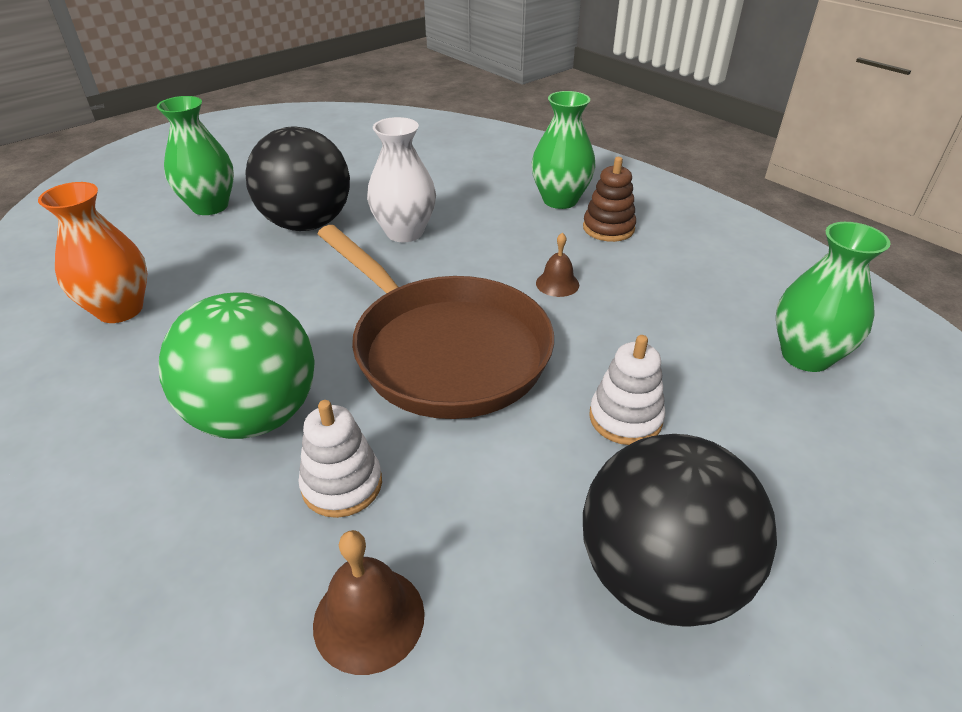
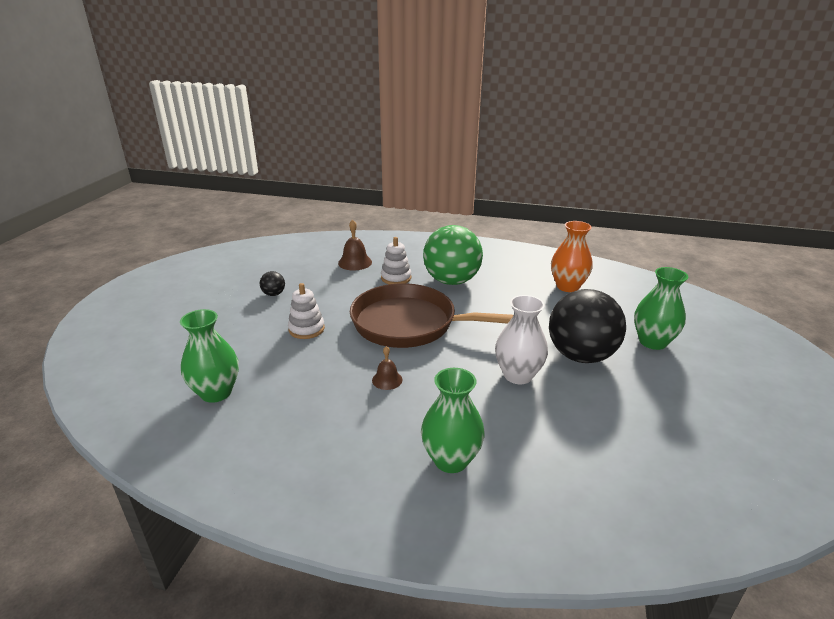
camera: 145 degrees right, 10 degrees down
(608, 228) = (387, 444): brown stacking toy -> none
(659, 575) = (274, 294): black ball -> black ball, size x0.40

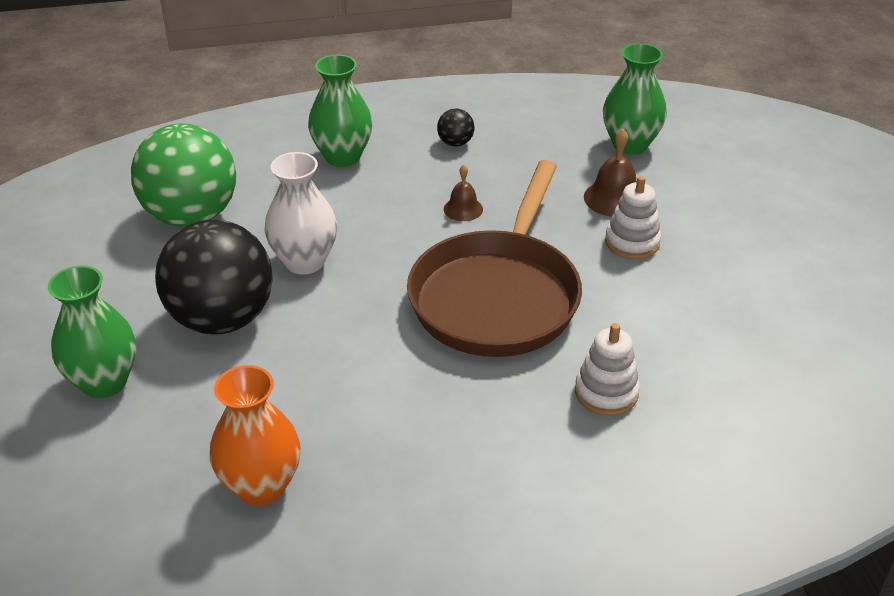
camera: 155 degrees right, 10 degrees up
(274, 294) = (758, 285): black ball -> black ball (455, 143)
(355, 262) = (724, 411): brown bell -> brown bell (614, 198)
(410, 324) = (497, 296): brown pan -> brown pan turned 120 degrees clockwise
(451, 281) = (498, 421): green ball -> green ball (191, 216)

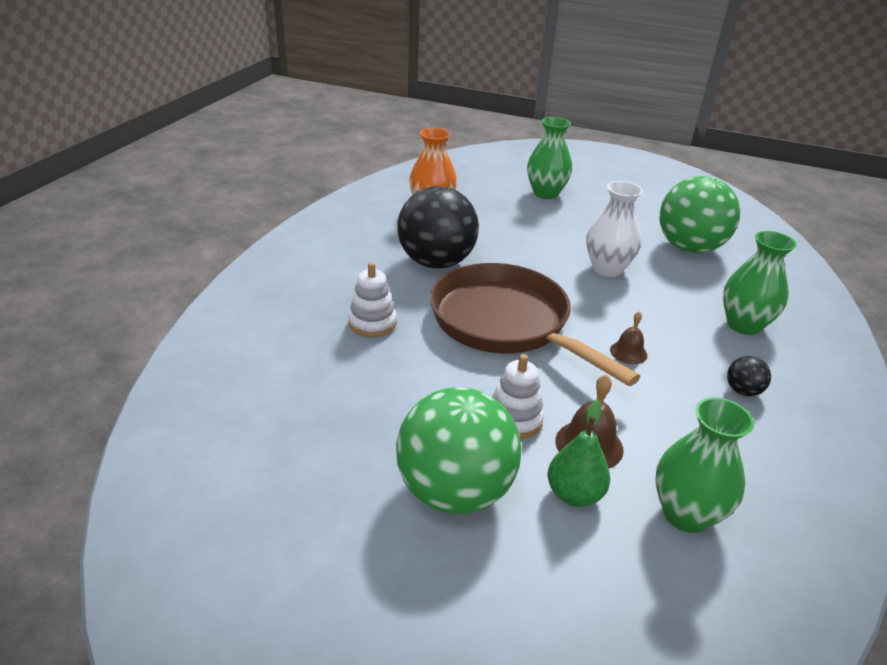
camera: 120 degrees right, 5 degrees down
(222, 319) = (570, 230): black ball -> black ball (436, 262)
(672, 191) = (574, 494): none -> green pear
(741, 243) = (455, 491): none -> green ball

